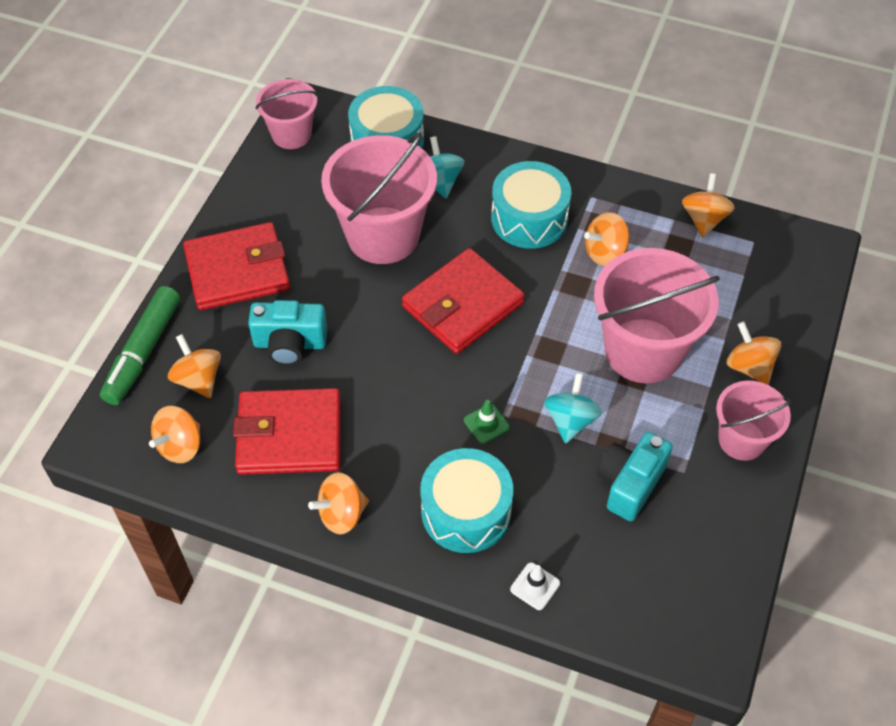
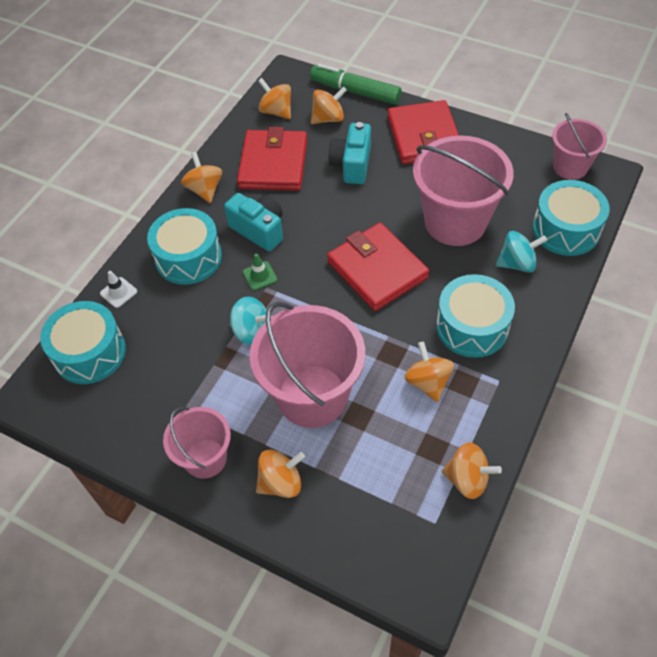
camera: 100 degrees right, 0 degrees up
(629, 484) = (184, 364): turquoise camera -> turquoise camera (259, 230)
(634, 598) = (89, 352): none -> turquoise drum

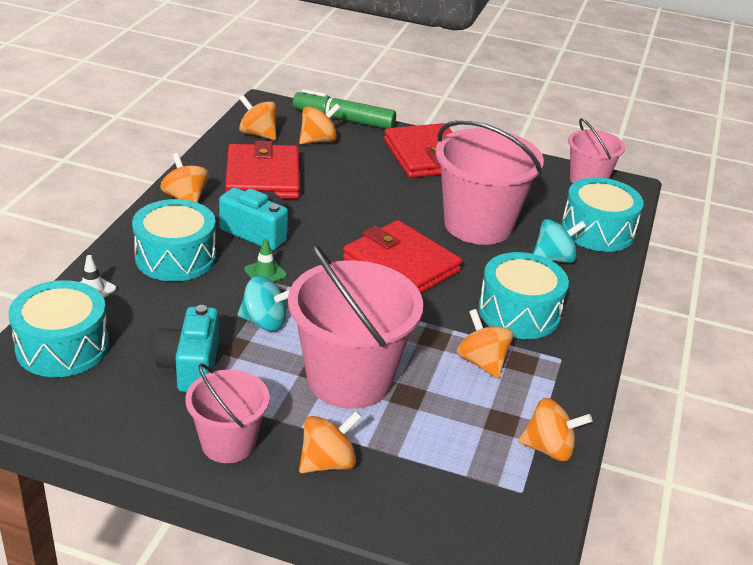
camera: 15 degrees left, 20 degrees down
(352, 165) = (353, 178): turquoise camera -> turquoise camera (191, 367)

